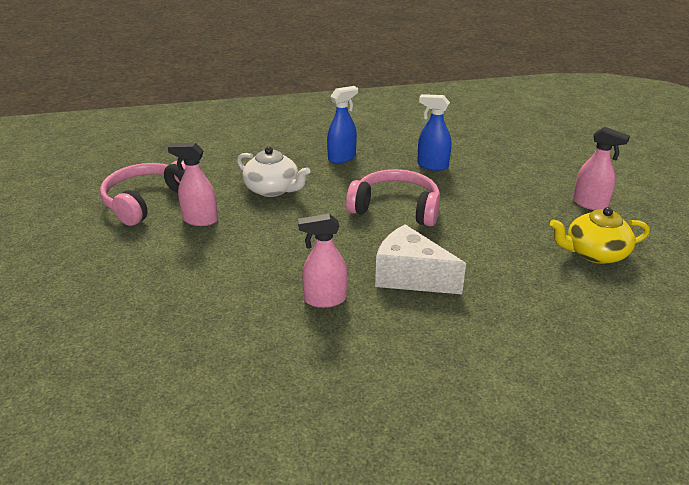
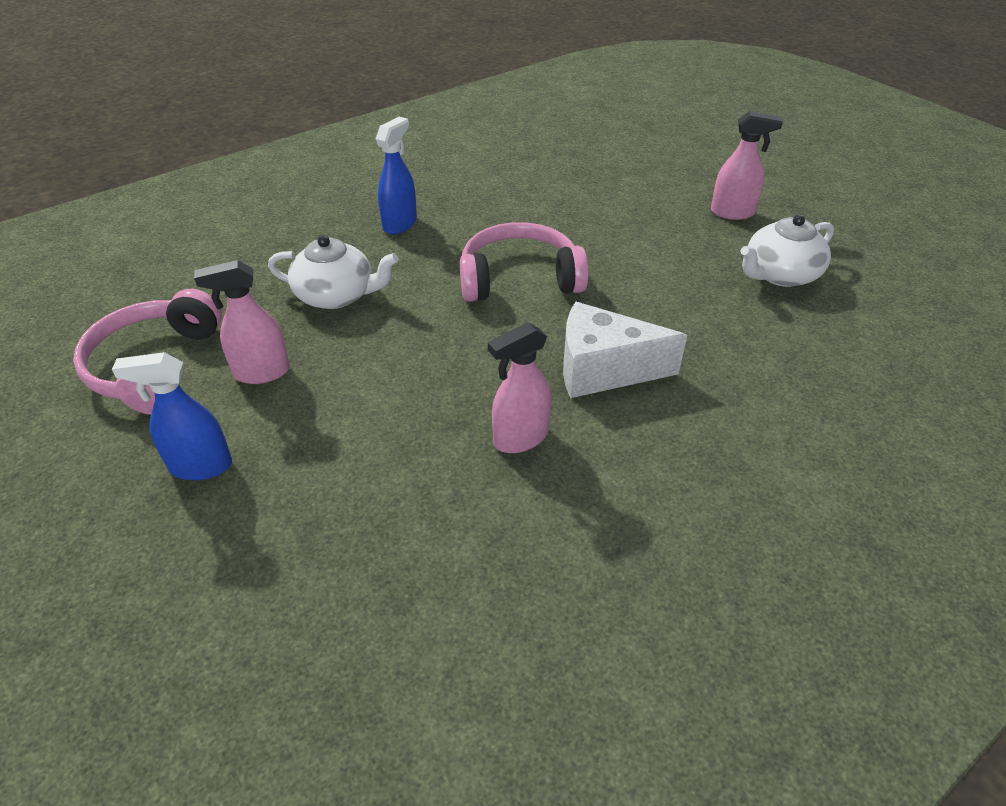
camera: 25 degrees left, 10 degrees up
(432, 165) = (522, 207): blue spray bottle -> blue spray bottle (200, 466)
(595, 253) = (780, 274): yellow teapot -> white teapot

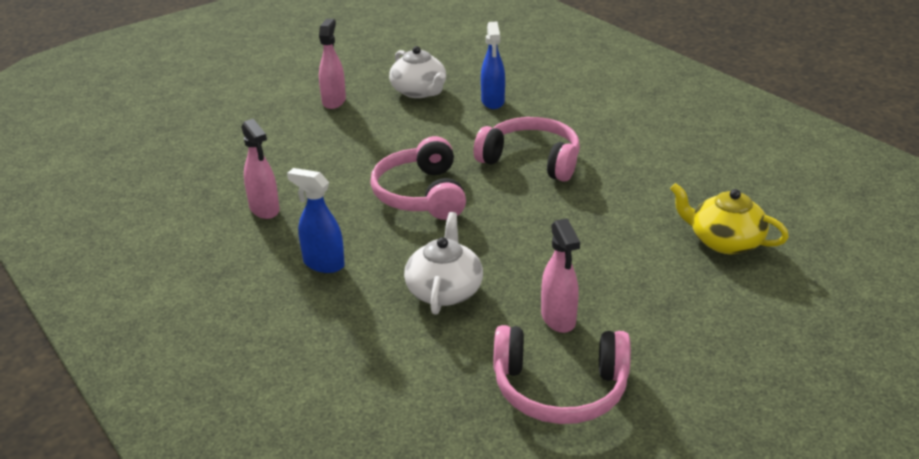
camera: 90 degrees left, 10 degrees down
(200, 466) = (672, 332): blue spray bottle -> blue spray bottle (493, 102)
(373, 559) = (724, 241): none -> yellow teapot
(520, 438) = (605, 191): pink spray bottle -> pink spray bottle (264, 209)
(603, 370) = (531, 160): white cheese -> pink headphones

